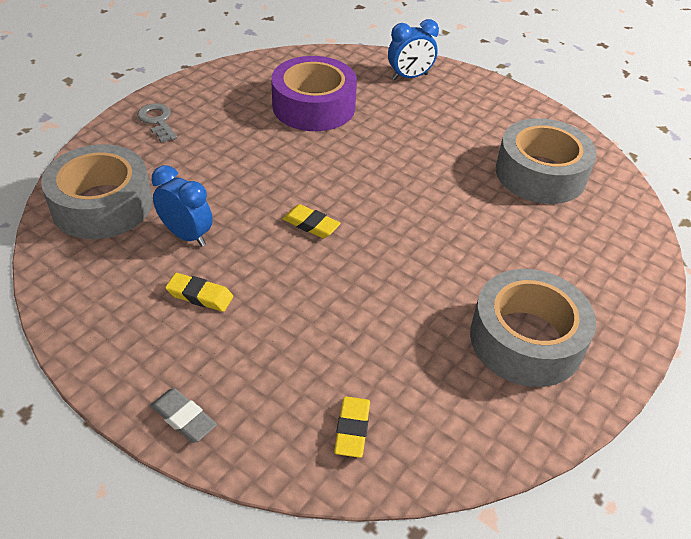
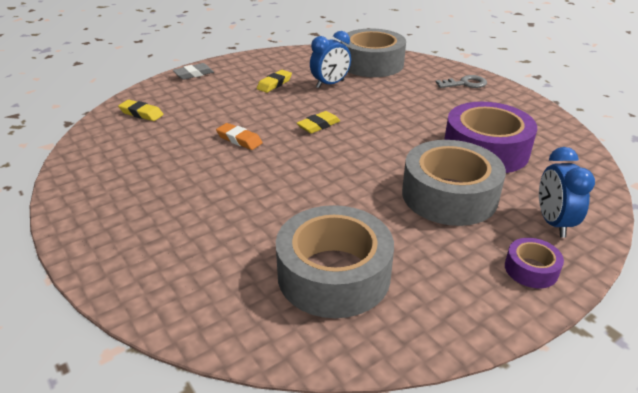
camera: 110 degrees right, 10 degrees down
(375, 287) = (239, 139): none -> orange eraser
(470, 88) = (531, 269): none -> purple tape
(526, 339) = (139, 192): grey tape -> grey tape (449, 195)

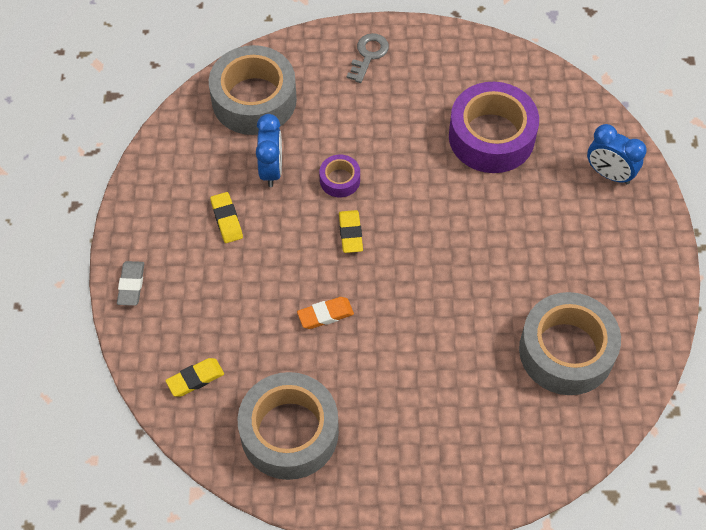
camera: 55 degrees left, 25 degrees up
(449, 195) = (532, 212): grey tape -> grey tape (289, 432)
(531, 269) = (642, 229): purple tape -> purple tape (340, 180)

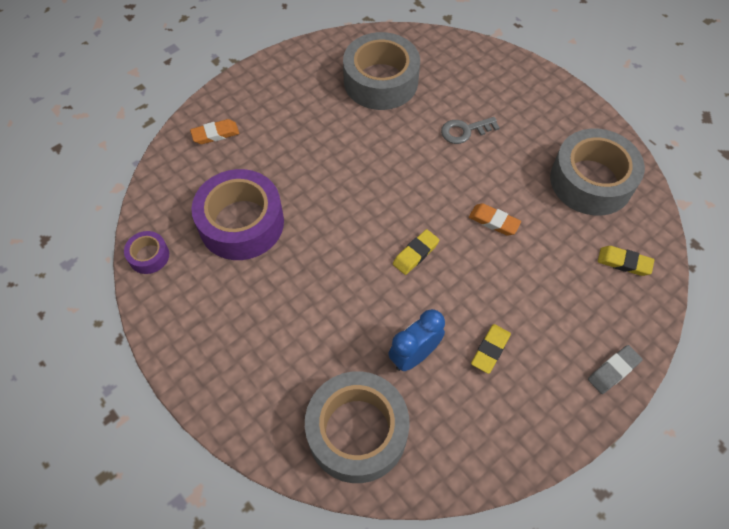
camera: 130 degrees left, 0 degrees up
(340, 180) = (376, 296): purple tape -> purple tape (149, 256)
(368, 55) = (226, 373): grey key -> grey key (464, 131)
(609, 174) = (215, 134): blue clock -> orange eraser

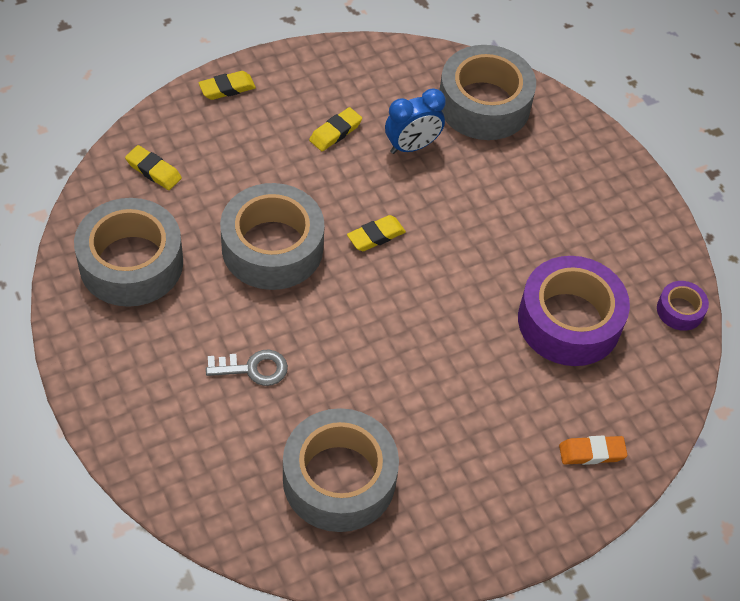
camera: 170 degrees left, 5 degrees down
(493, 221) = (272, 247): orange eraser -> grey tape
(613, 371) = (227, 88): grey eraser -> yellow eraser

